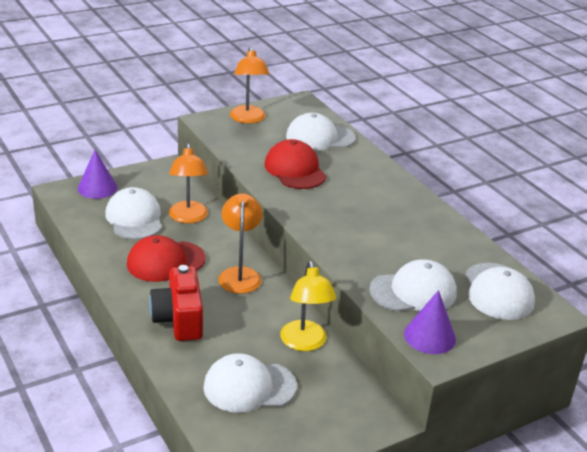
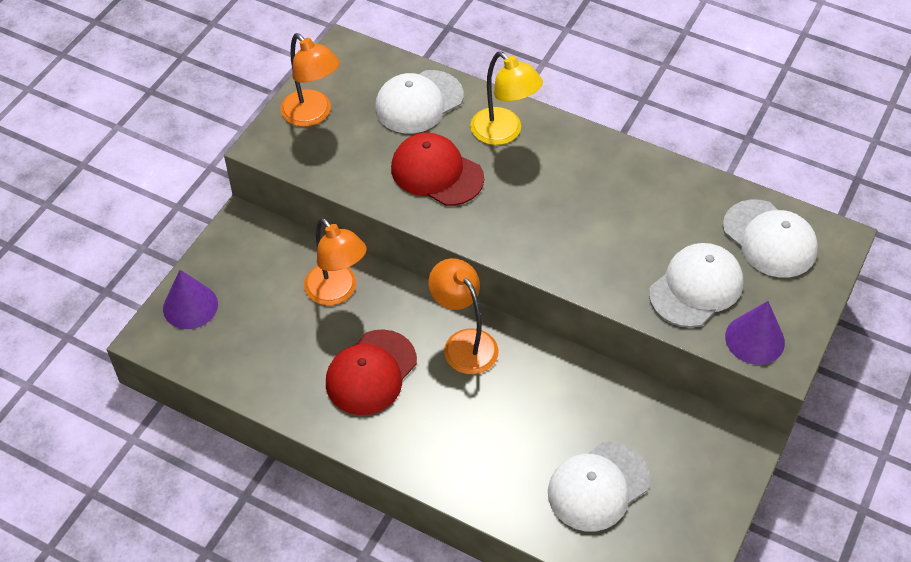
camera: 30 degrees left, 20 degrees up
(134, 218) = (278, 329): white cap -> none
(179, 319) = (457, 444): red camera -> none
(305, 343) = (603, 396): yellow lamp -> yellow lamp (503, 133)

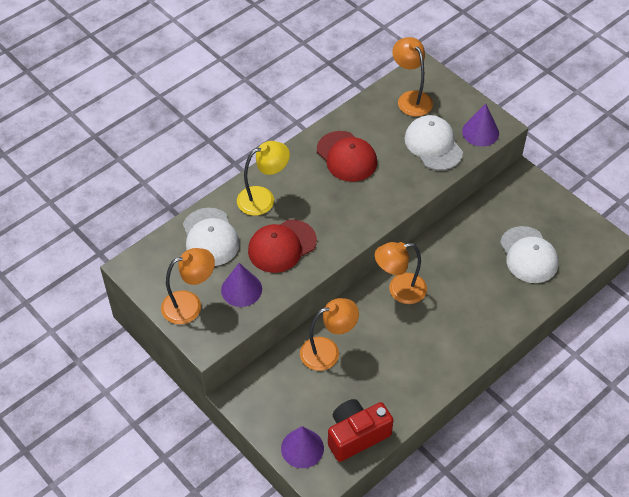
camera: 70 degrees left, 0 degrees up
(225, 356) = (356, 435): none -> red camera
(354, 154) = (241, 289): none -> purple cone
(371, 372) = (403, 349): red cap -> red cap (346, 156)
(769, 239) = (411, 98): white cap -> orange lamp

